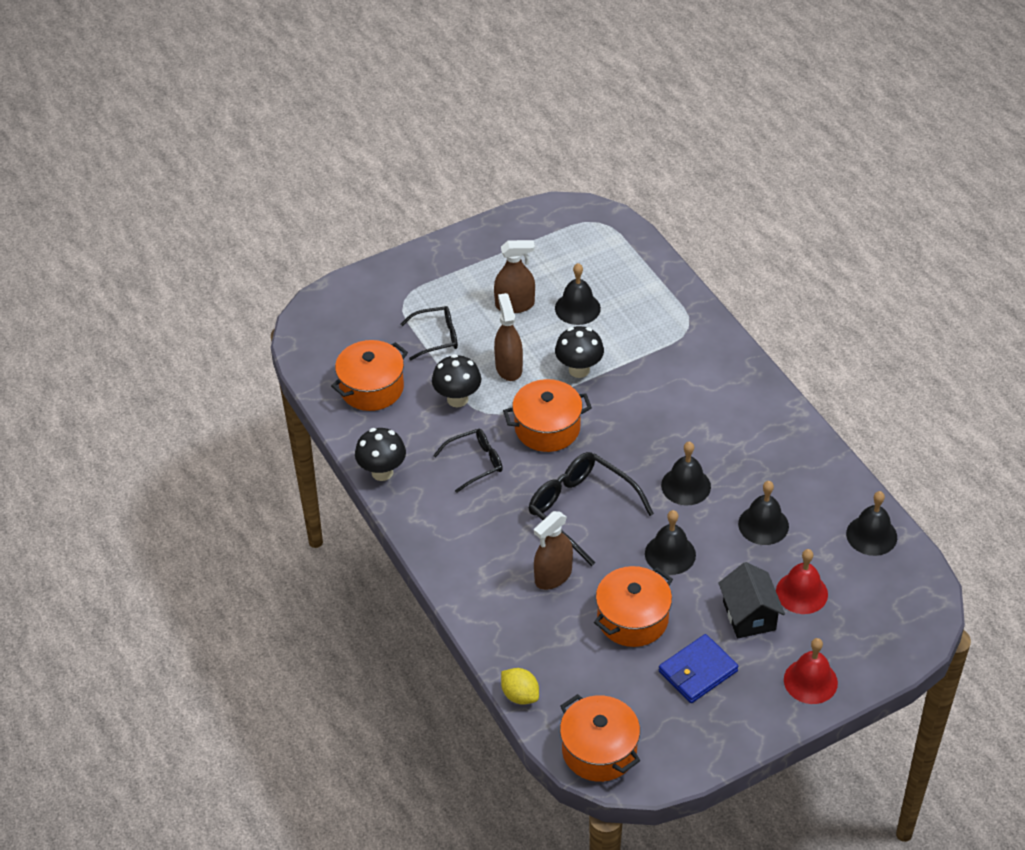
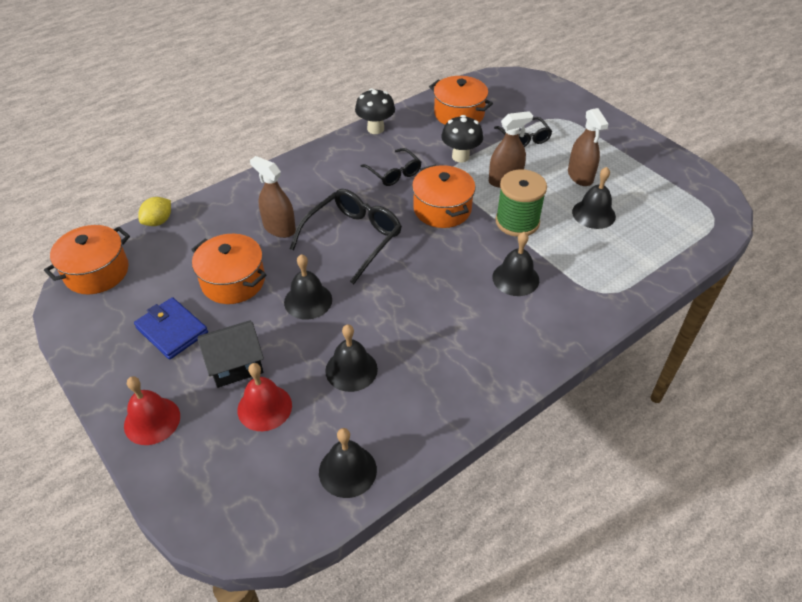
camera: 80 degrees right, 0 degrees up
(579, 370) = (517, 222): black mushroom -> green spool
(686, 486) = (392, 306): black bell -> black bell (515, 278)

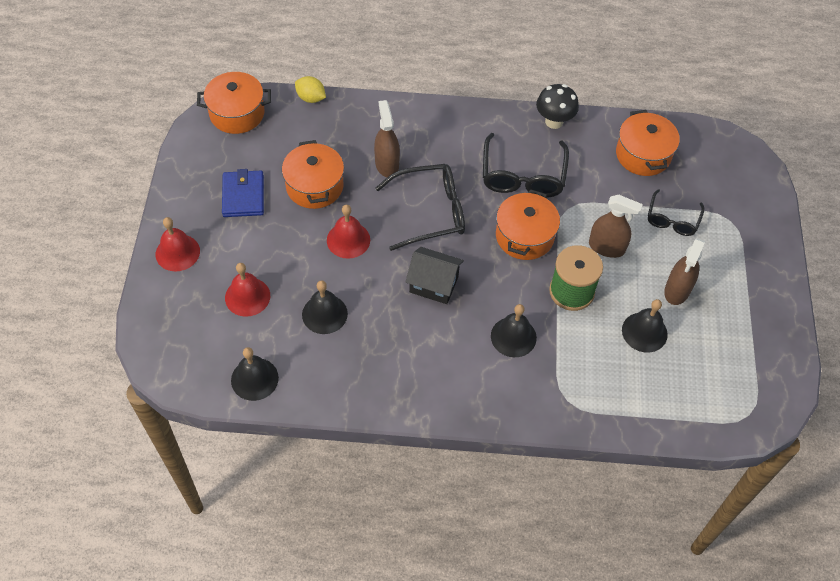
camera: 40 degrees right, 10 degrees up
(158, 221) = (311, 98): yellow lemon -> yellow lemon turned 45 degrees clockwise
(235, 365) = (258, 252): black house -> black house (434, 284)
(308, 301) = (348, 240): black bell -> red bell
(394, 173) = (523, 176): black glasses -> black glasses, size x1.64
(460, 156) = (595, 198): black mushroom -> none

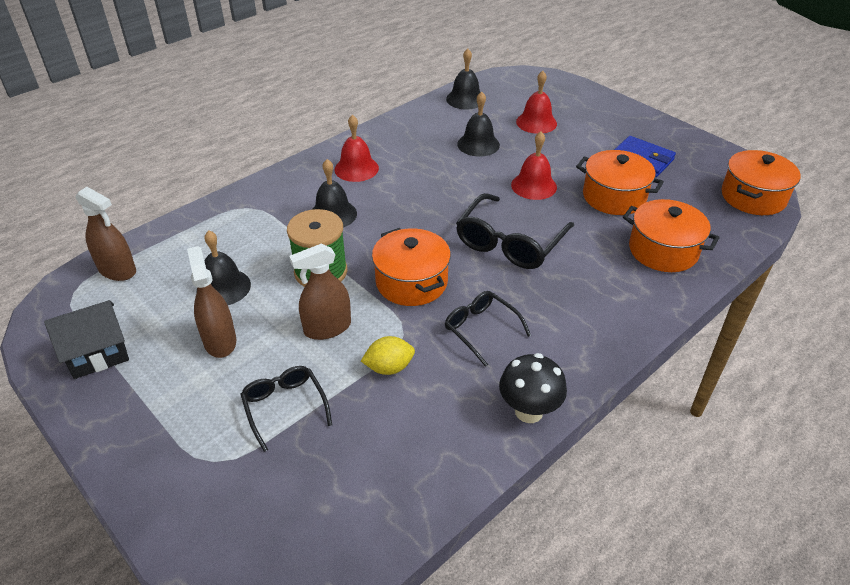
camera: 135 degrees right, 15 degrees down
(177, 252) = (613, 113): red bell -> red bell (356, 168)
(311, 98) = (739, 248): yellow lemon -> yellow lemon (389, 367)
(387, 164) = (597, 248): brown spray bottle -> brown spray bottle (117, 270)
(434, 284) = (434, 203): black house -> black house (98, 354)
(523, 176) = (481, 329): black glasses -> black glasses, size x0.61
(643, 155) = (390, 458): orange pot -> orange pot (663, 250)

